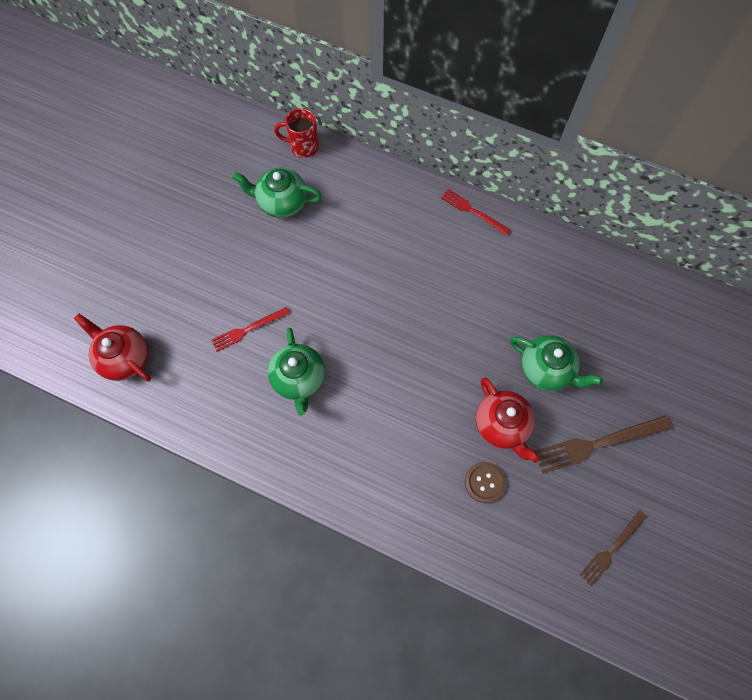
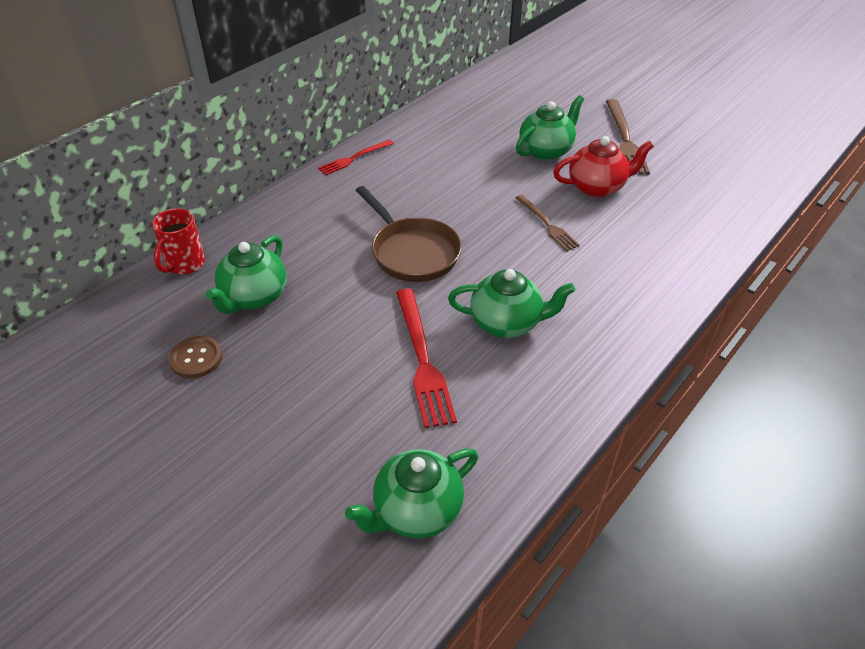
camera: 75 degrees left, 25 degrees down
(124, 358) = (416, 511): red teapot -> green teapot
(248, 329) = (422, 359): red fork -> red fork, size x1.62
(361, 291) = (412, 252): none -> brown pan
(484, 482) = (654, 209): brown button -> brown button (196, 358)
(611, 549) = (723, 153): brown fork -> brown fork (547, 224)

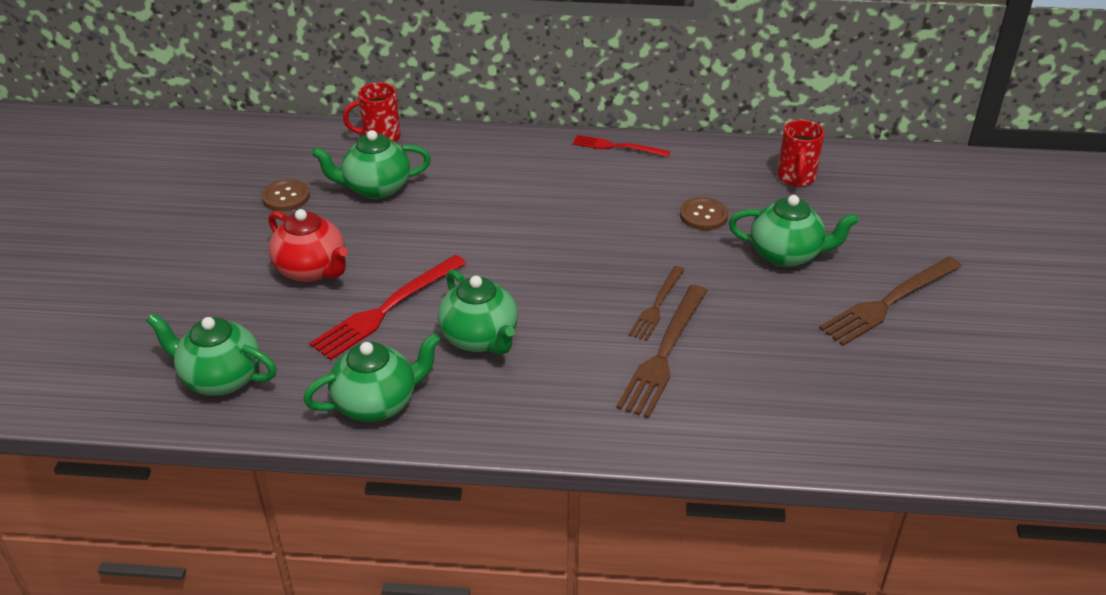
camera: 55 degrees right, 5 degrees down
(412, 252) = (519, 241): brown pan -> none
(472, 161) = (703, 215): none -> brown button
(474, 110) = (796, 178): none -> red mug
(535, 415) = (377, 403): none -> green teapot
(597, 187) = (765, 316): red teapot -> red teapot (312, 270)
(598, 245) = (664, 354): none -> brown fork

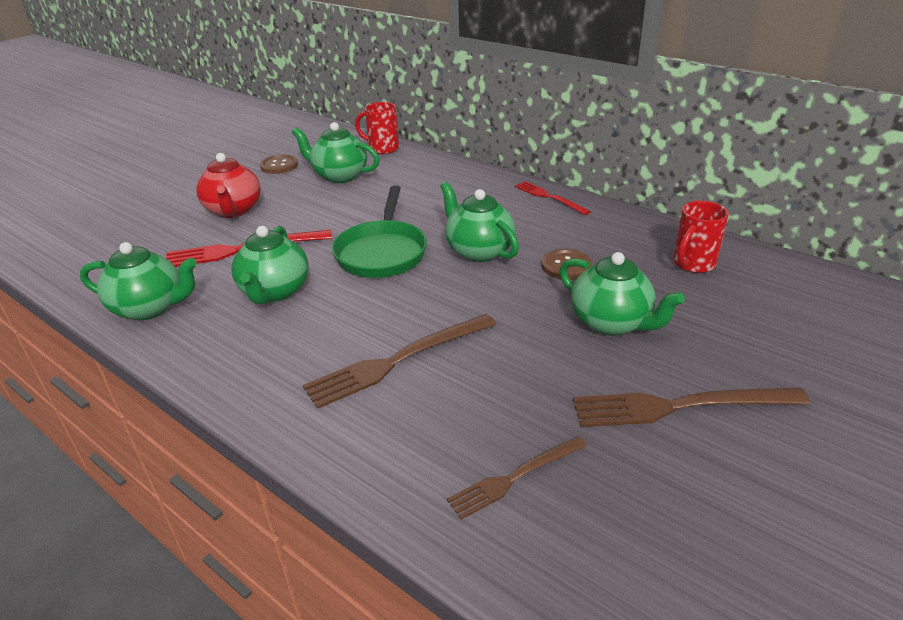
camera: 35 degrees right, 5 degrees down
(221, 378) = (92, 254): green teapot -> green teapot (479, 251)
(530, 260) = (382, 252): none -> green pan
(657, 305) = (440, 320): brown fork -> brown fork (514, 477)

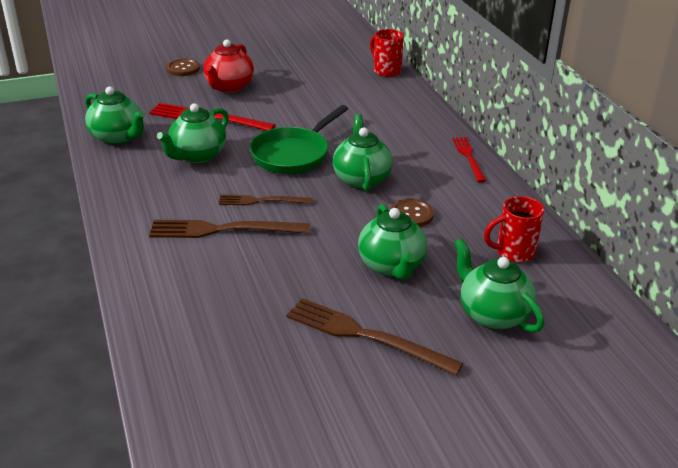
camera: 30 degrees right, 0 degrees up
(279, 165) = (294, 61): brown button -> brown button (183, 68)
(339, 176) = (328, 84): green teapot -> green teapot (493, 314)
(514, 477) = (214, 324): brown fork -> brown fork (261, 201)

